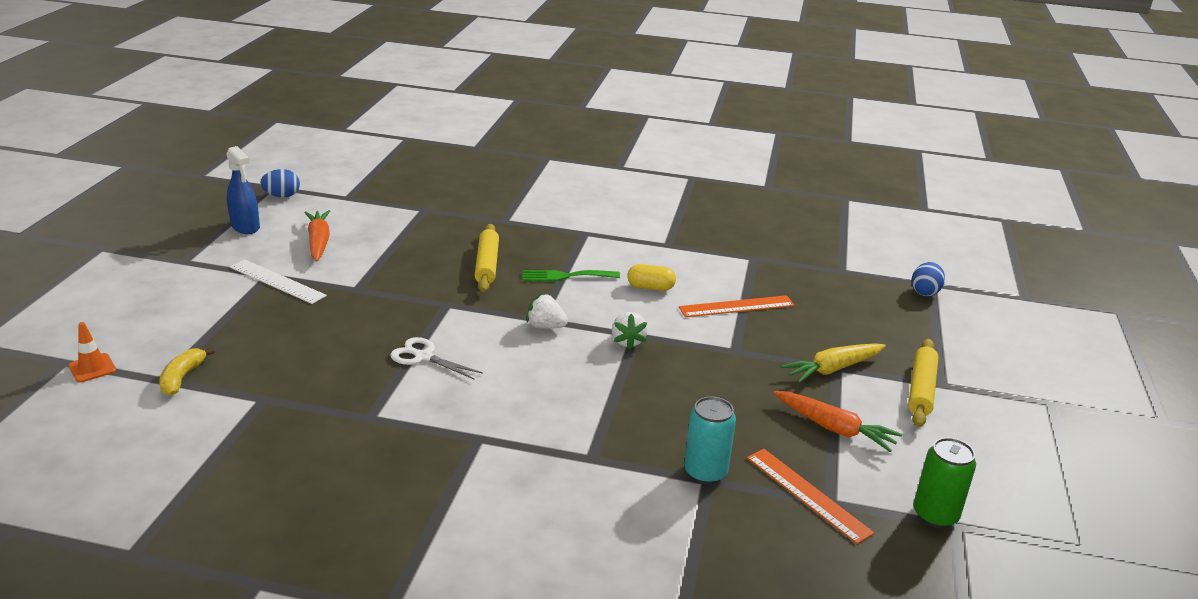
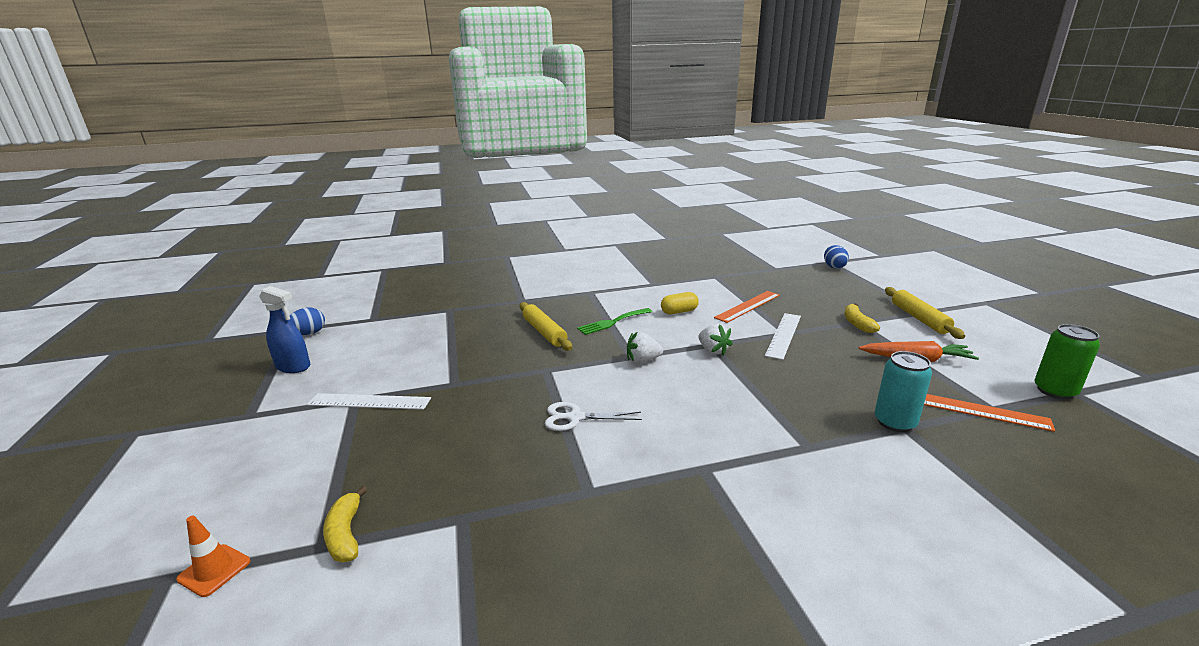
camera: 25 degrees left, 5 degrees down
(319, 242) = (379, 358): orange carrot -> none
(727, 352) = (783, 335): none -> white ruler
(832, 369) = (857, 324): yellow carrot -> yellow banana

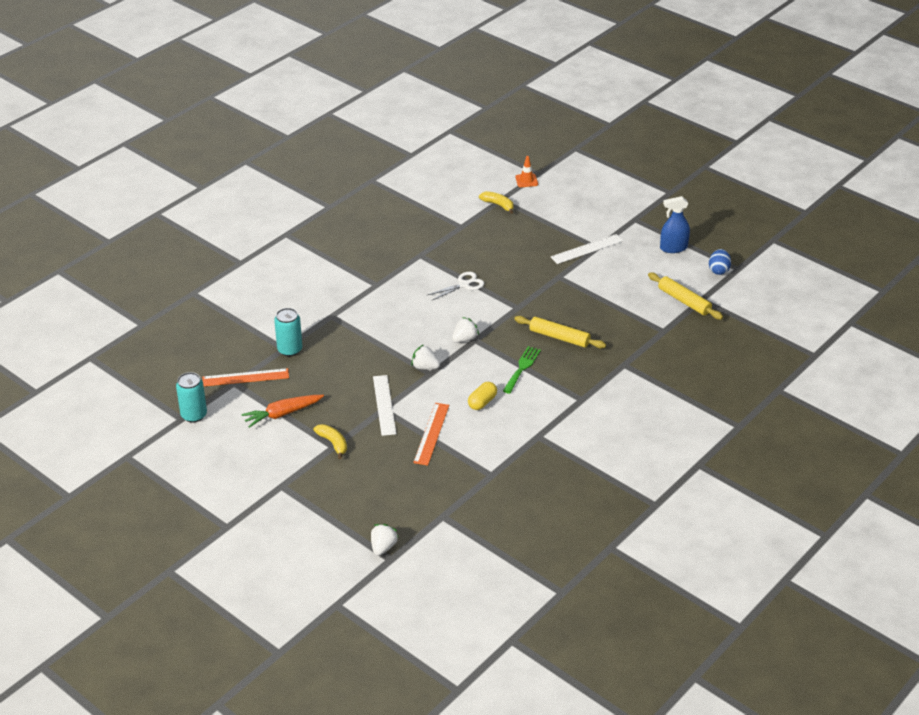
camera: 145 degrees right, 15 degrees up
(834, 267) = (383, 547): blue egg -> white strawberry
(919, 318) = (284, 472): yellow rolling pin -> yellow rolling pin (684, 301)
(1055, 391) = (194, 415): green can -> turquoise can

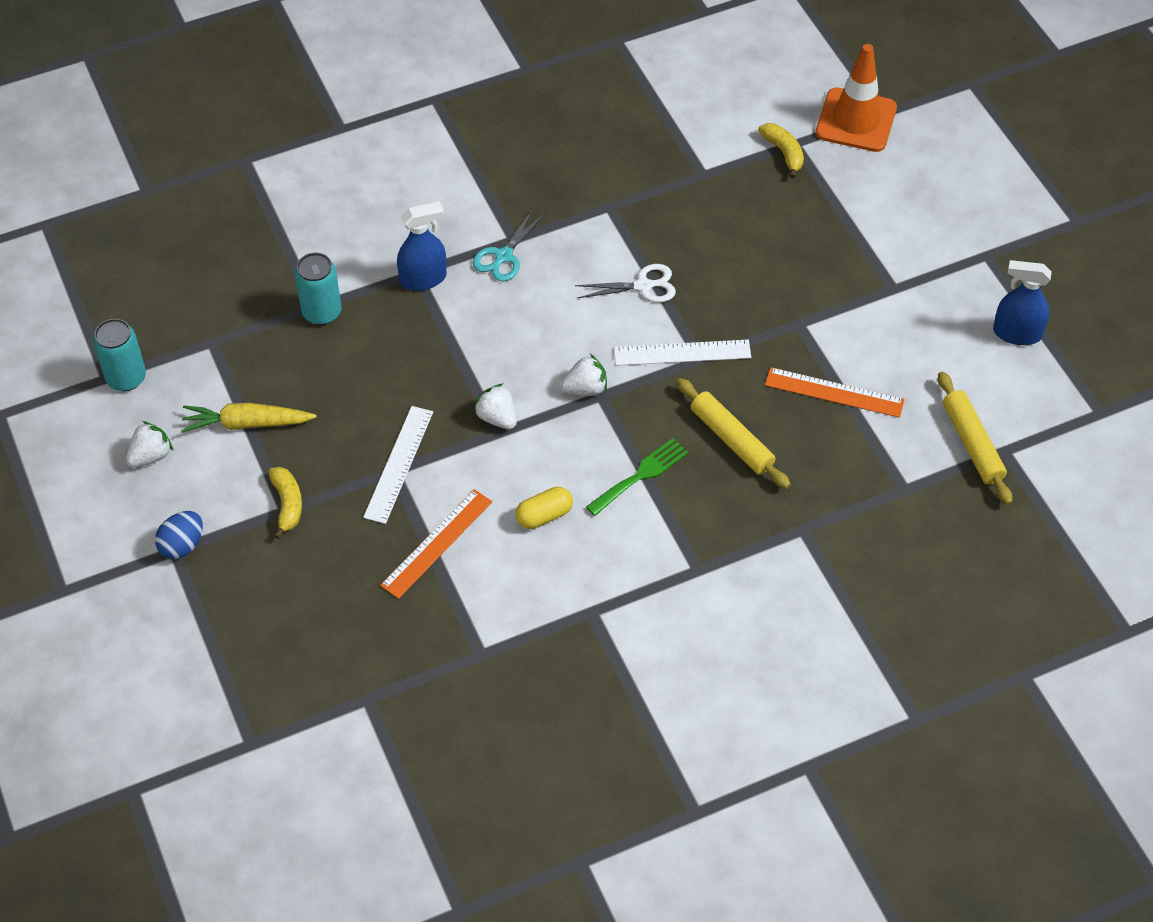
camera: 25 degrees right, 15 degrees up
(245, 377) = (233, 338): orange ruler -> orange ruler (834, 392)
(282, 414) = (247, 423): orange carrot -> yellow carrot
(338, 317) = (423, 279): none -> blue spray bottle
(376, 294) = (503, 256): none -> turquoise scissors
(383, 547) = (252, 718): white strawberry -> white strawberry (151, 456)
(526, 180) = (856, 120): orange traffic cone -> orange traffic cone, size x2.04
(587, 249) = (874, 286): white ruler -> white ruler (682, 353)
(718, 270) = (1066, 404): blue egg -> blue egg (182, 545)

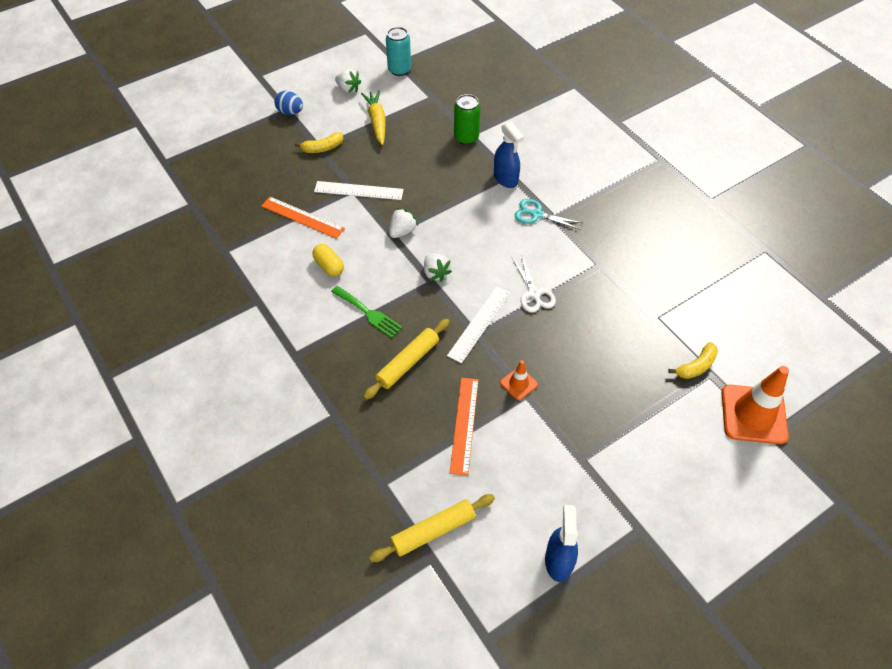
camera: 80 degrees right, 0 degrees up
(322, 312) = (466, 138): turquoise can -> green can
(682, 353) = (479, 324): white ruler -> white ruler turned 45 degrees clockwise
(782, 327) = (519, 383): none -> orange traffic cone

